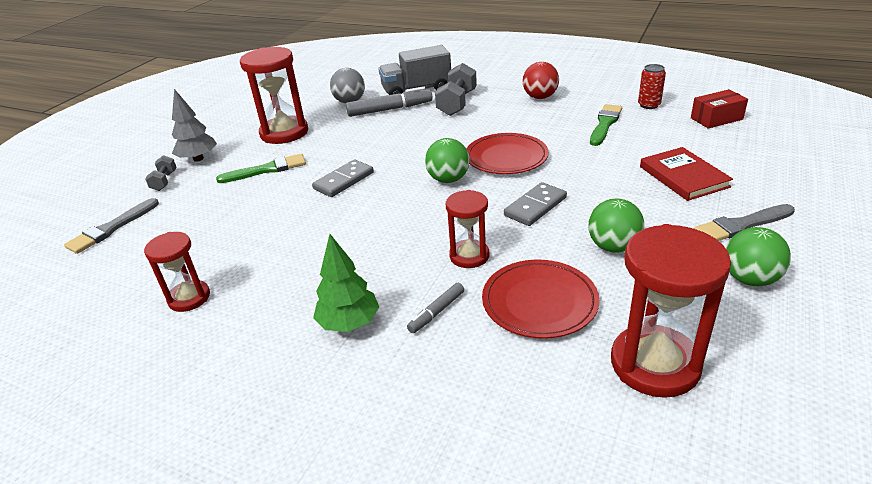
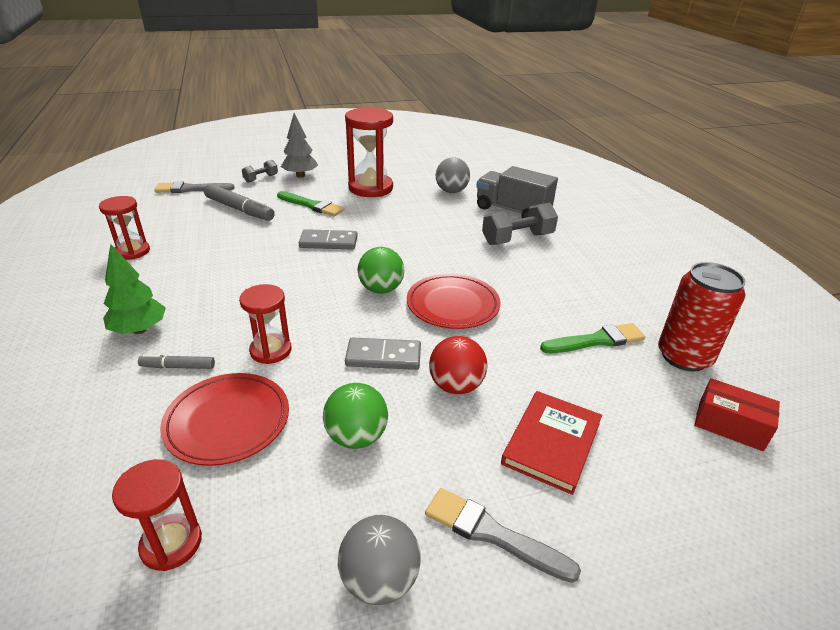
camera: 45 degrees right, 0 degrees up
(389, 109) = (462, 213): grey marker -> grey marker (239, 209)
(540, 97) = (594, 278): red ball -> red ball (456, 386)
(649, 105) = (684, 357): red can -> red can, size x1.78
(655, 364) = (171, 543): red hourglass -> red hourglass, size x0.59
(750, 279) = (380, 580): green ball -> grey ball

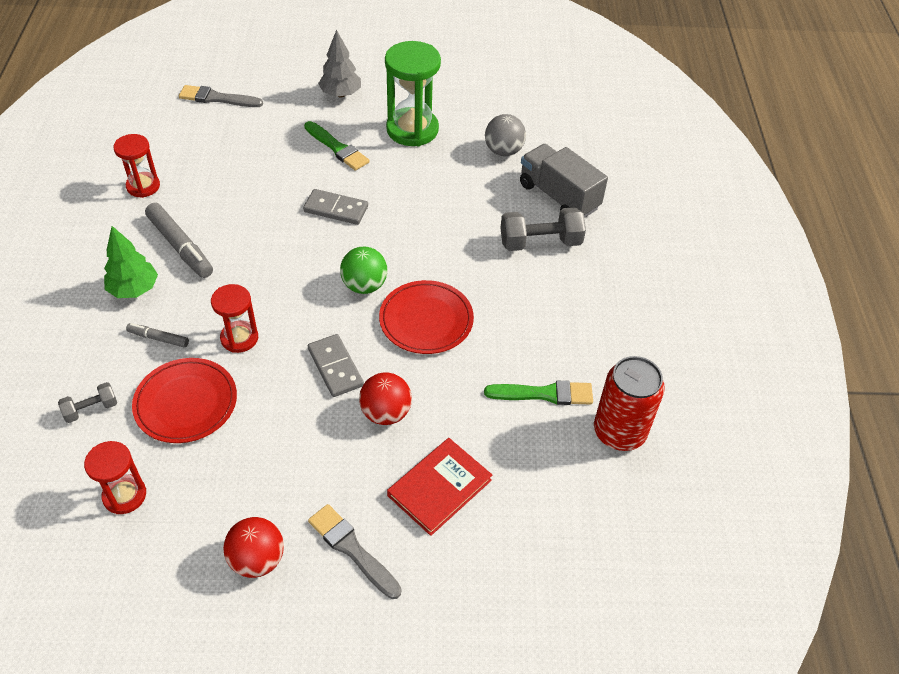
camera: 15 degrees right, 15 degrees up
(239, 209) = (259, 141): grey marker -> grey marker (180, 246)
(261, 178) = (295, 92): grey dumbbell -> grey dumbbell (91, 409)
(356, 437) = (282, 442): green ball -> none
(370, 188) = (412, 130): red hourglass -> green hourglass
(380, 580) = (257, 560): grey ball -> red ball
(383, 357) = (335, 367): grey domino -> grey domino turned 45 degrees clockwise
(730, 425) = (609, 511): red box -> none

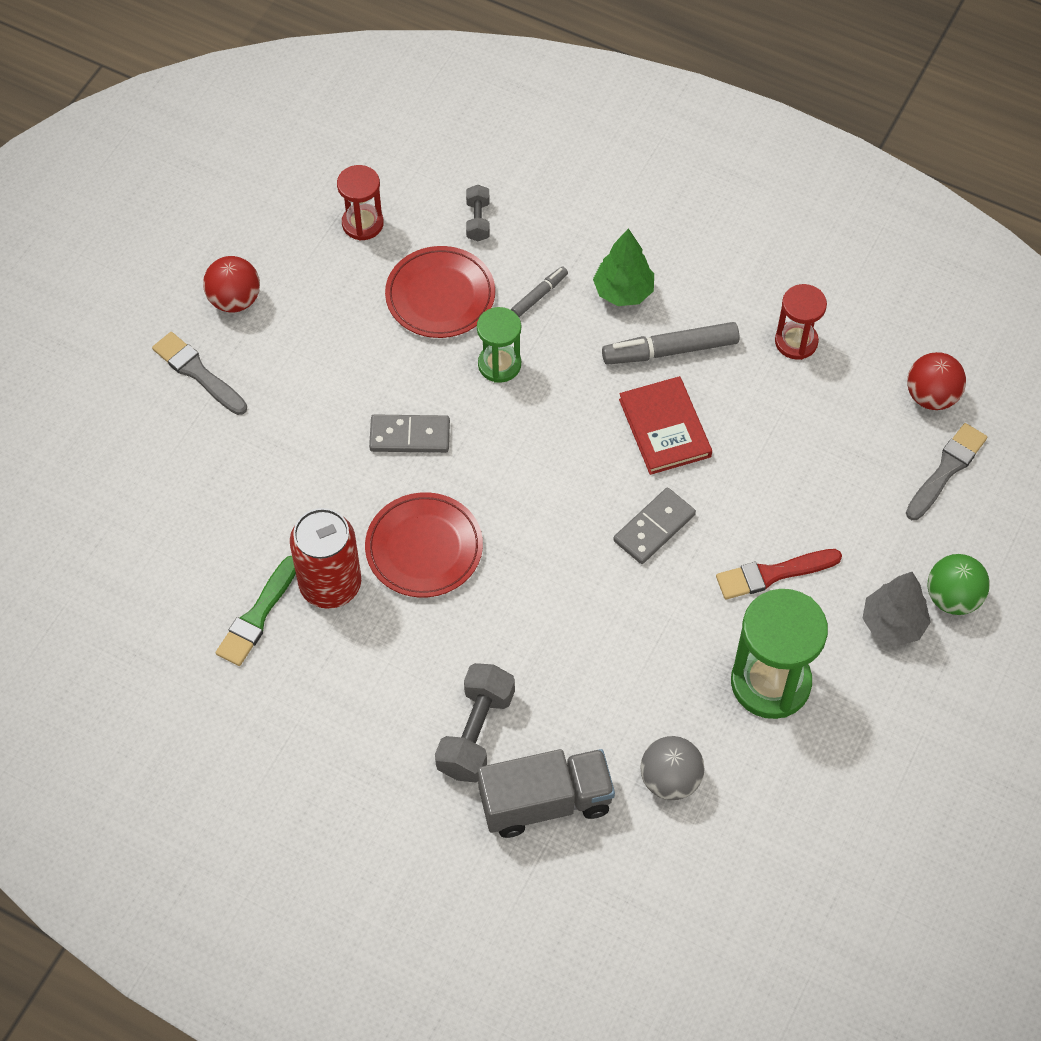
camera: 120 degrees right, 10 degrees up
(239, 338) = (499, 364): red hourglass -> green hourglass
(337, 148) = (773, 574): green brush -> red brush
(352, 549) = (198, 372): grey brush -> grey brush turned 120 degrees counterclockwise
(364, 285) = (510, 508): green ball -> green ball (952, 597)
(386, 413) = (325, 458): red ball -> red ball (931, 396)
(439, 488) = (212, 467): red book -> red book (664, 428)
(619, 432) = (168, 662): red can -> red can (330, 584)

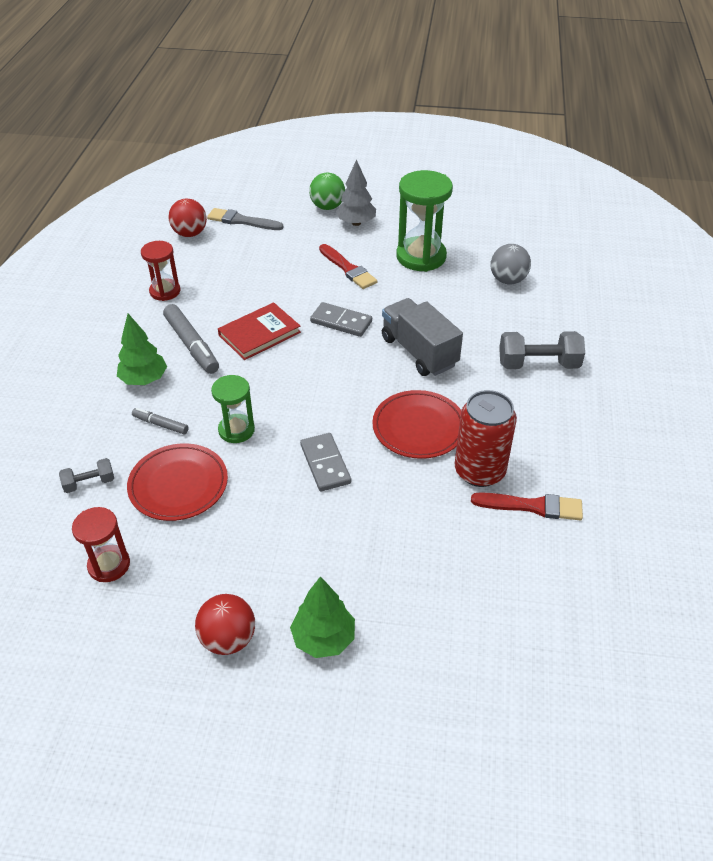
camera: 110 degrees left, 15 degrees down
(198, 372) = (323, 638): grey brush -> green tree
(257, 615) = (532, 506): green brush -> red brush
(545, 802) = (559, 324): grey truck -> grey truck (419, 352)

